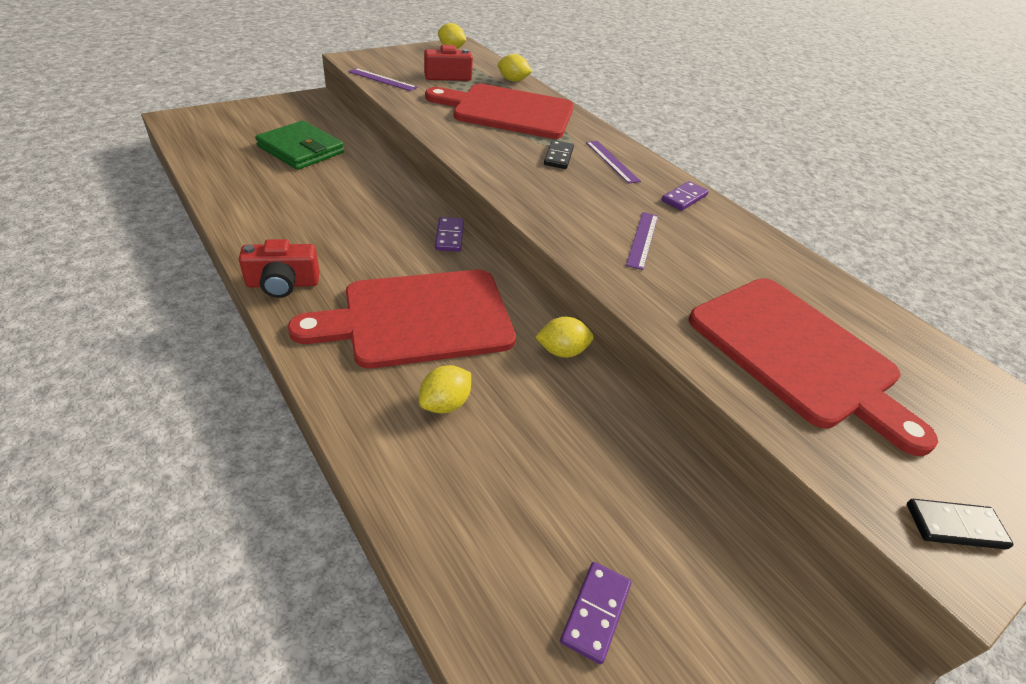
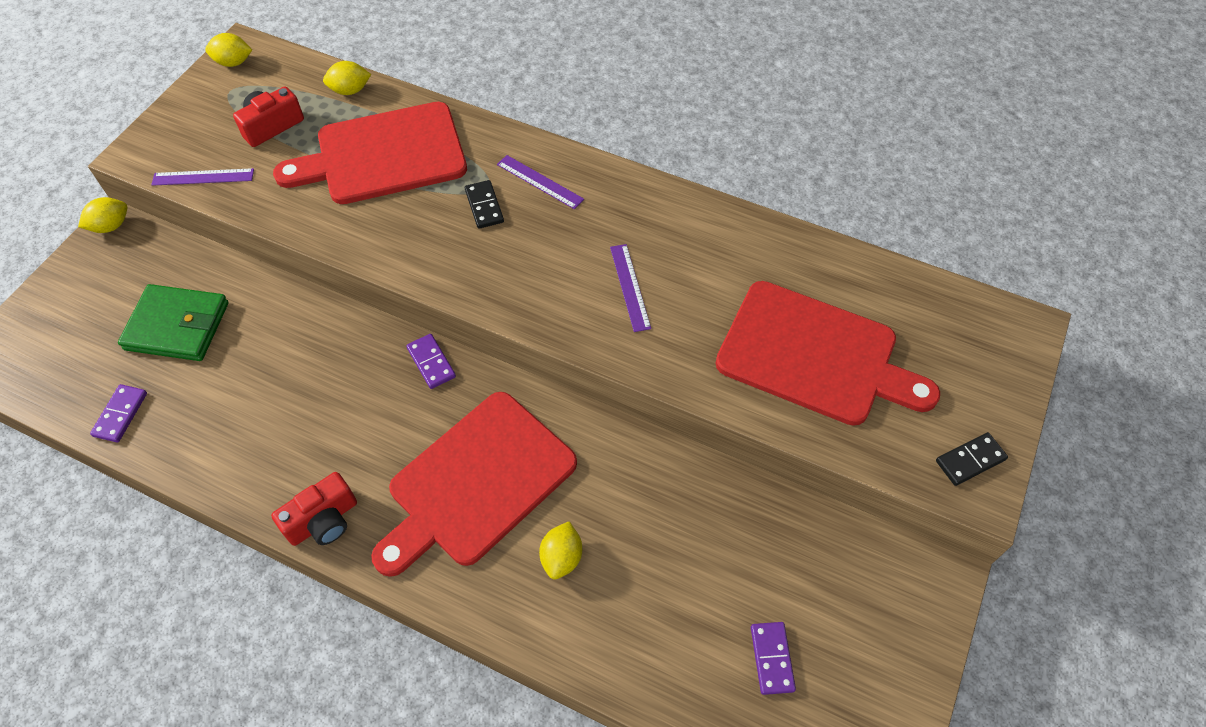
camera: 25 degrees left, 15 degrees up
(562, 351) = (619, 443): yellow lemon -> yellow lemon (111, 226)
(684, 198) = (636, 201): purple domino -> purple domino (121, 414)

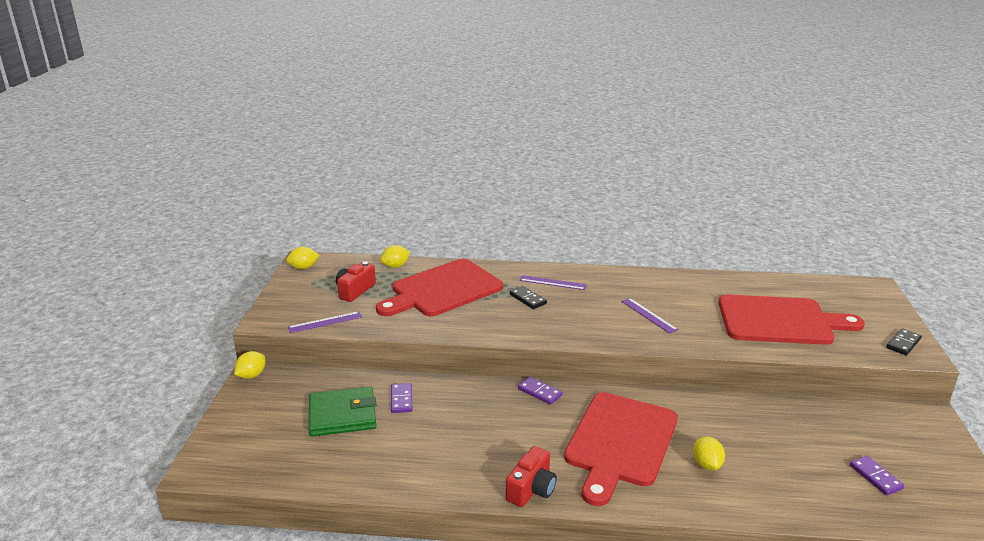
camera: 20 degrees left, 30 degrees down
(121, 414) = (334, 472): purple domino -> purple domino (401, 399)

